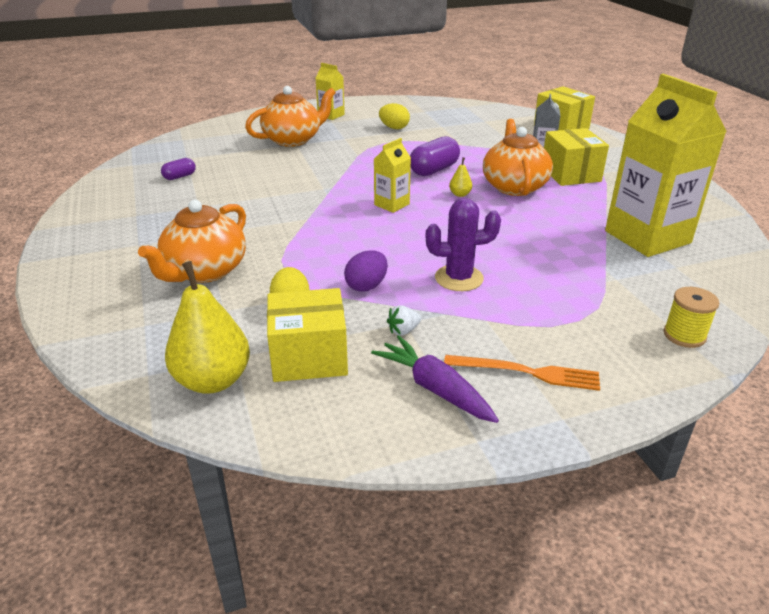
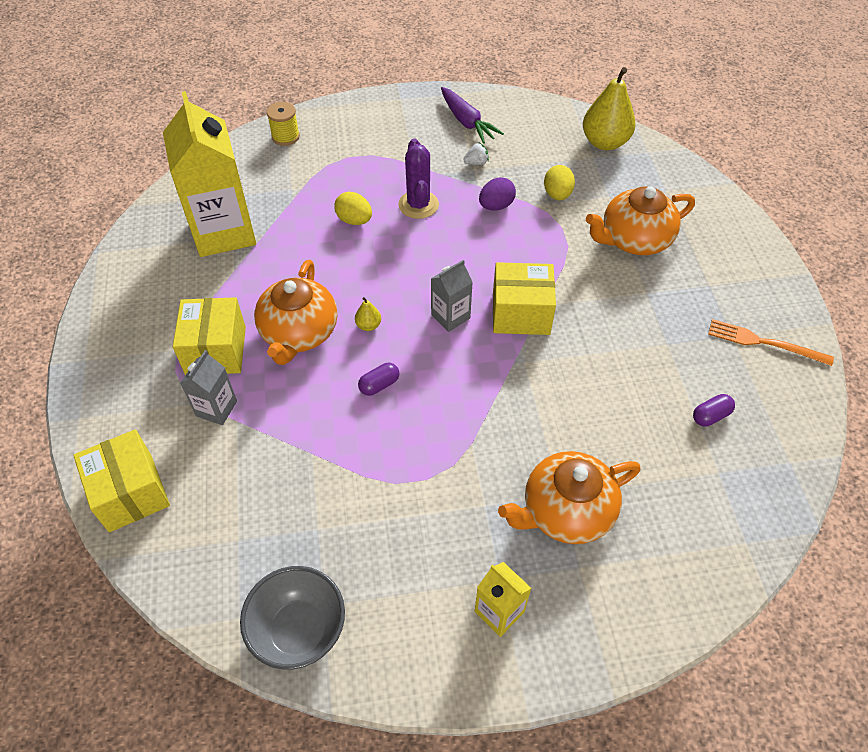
camera: 170 degrees left, 20 degrees up
(205, 271) = (634, 240): orange teapot -> orange teapot turned 150 degrees counterclockwise
(309, 356) = (543, 151): yellow box -> yellow box (521, 313)
(391, 204) = (450, 316): yellow carton -> grey carton
(394, 128) = (398, 533): yellow egg -> yellow egg (354, 220)
(433, 106) = (299, 631): none -> grey bowl
(434, 170) = (379, 385): purple capsule -> purple capsule, size x0.56
(459, 278) = (418, 205): purple cactus -> purple cactus turned 75 degrees clockwise
(527, 372) = (406, 125): orange fork -> orange fork (764, 343)

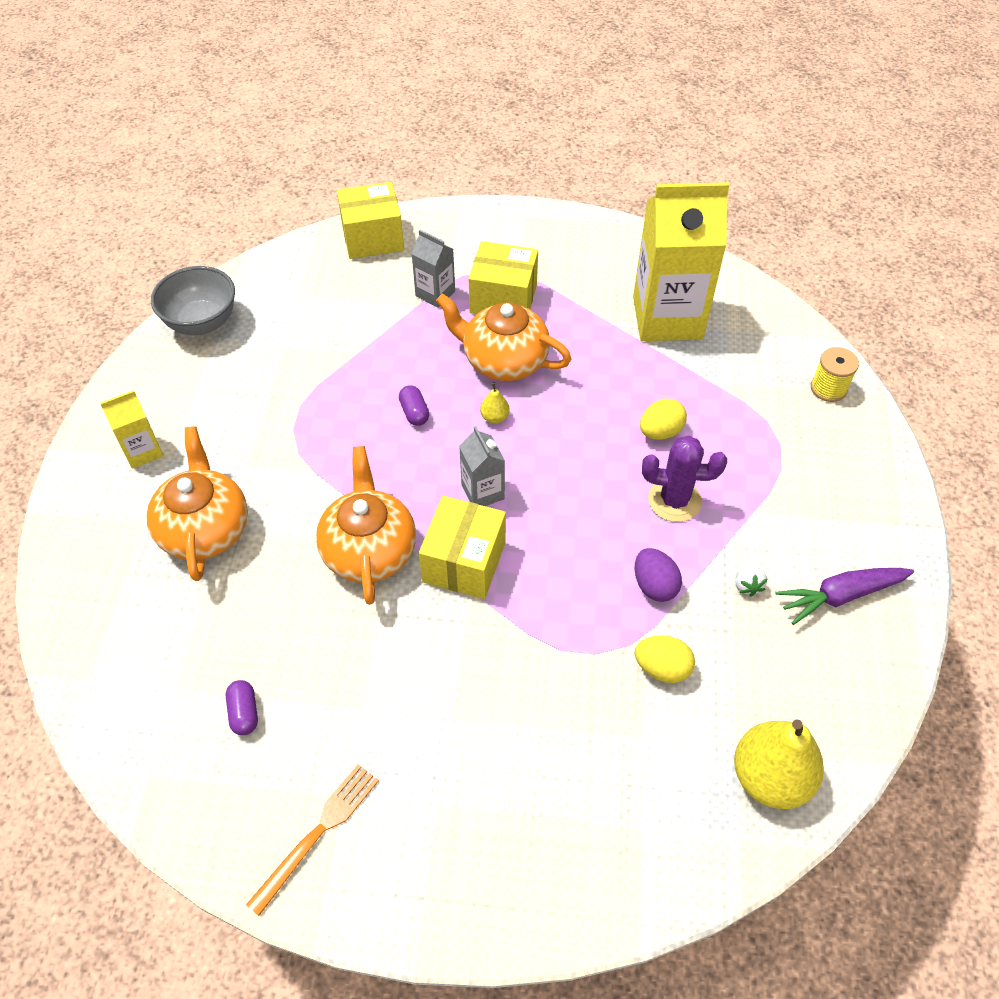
camera: 105 degrees right, 0 degrees up
(634, 240) = (549, 738): orange teapot -> orange teapot (369, 550)

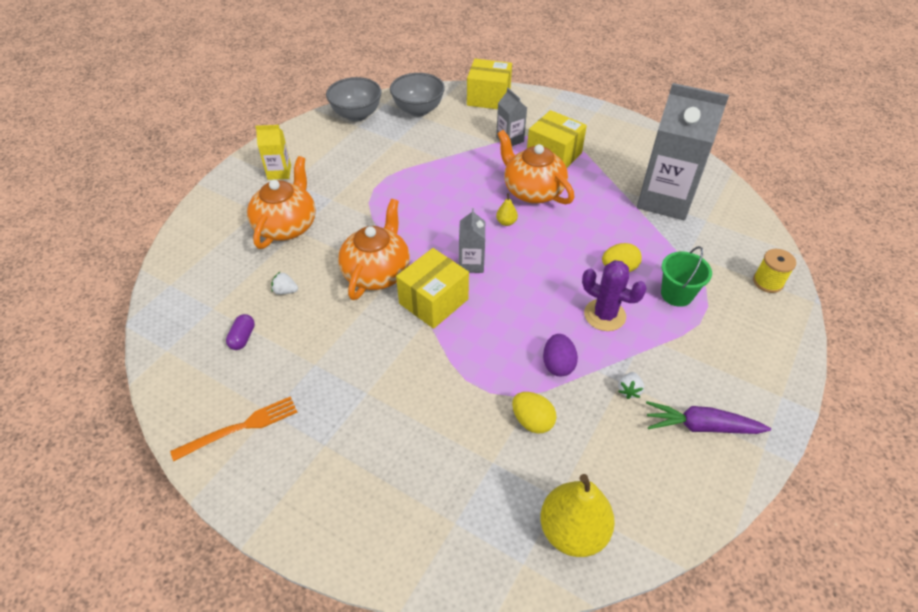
camera: 25 degrees right, 5 degrees down
(262, 624) = (285, 291): none -> white strawberry
(286, 287) = (418, 110): none -> grey bowl
(414, 412) = (455, 203): purple capsule -> none
(667, 318) = (665, 199): yellow carton -> grey carton
(740, 442) = (676, 294): none -> green bucket

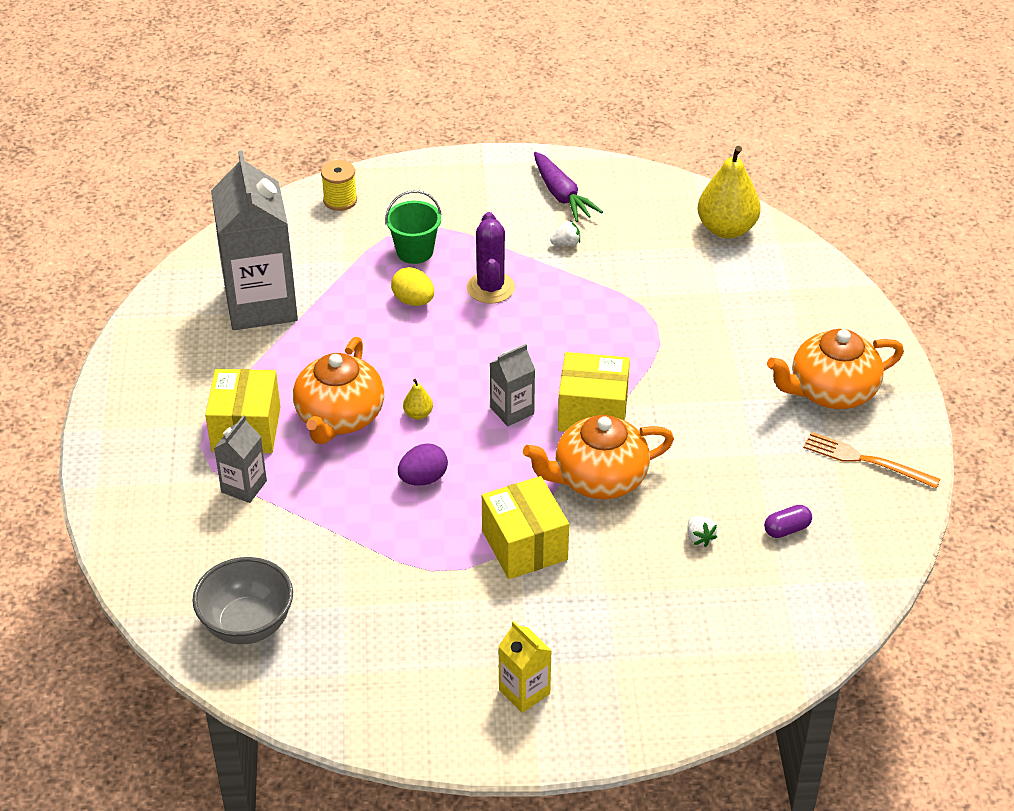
camera: 125 degrees left, 5 degrees down
(287, 226) = (609, 608): orange teapot -> orange teapot (831, 391)
(356, 115) = (318, 693): grey bowl -> none
(488, 98) = (150, 560): yellow box -> yellow box (524, 545)
(532, 421) = (657, 286): yellow egg -> none
(558, 364) = (582, 294): purple egg -> purple egg (423, 479)

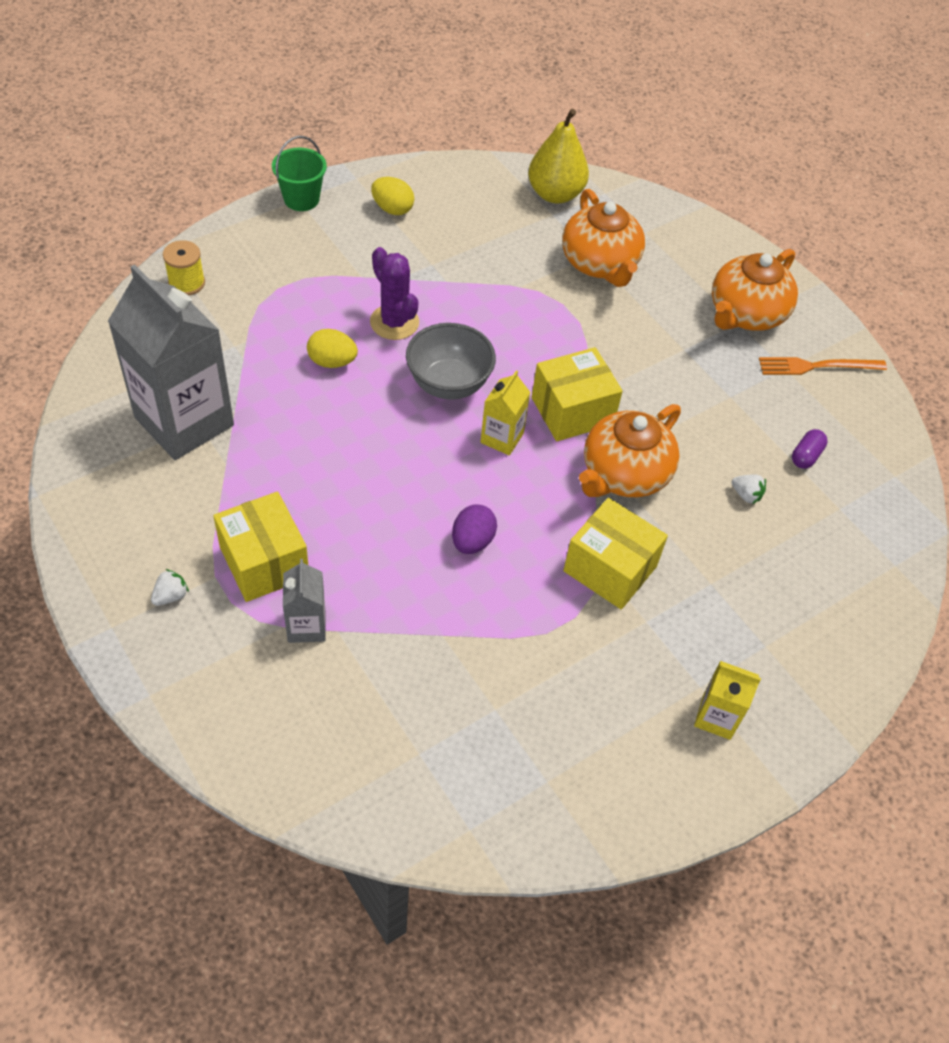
camera: 35 degrees left, 10 degrees up
(247, 625) = (417, 776): grey bowl -> grey bowl (448, 384)
(339, 417) = (348, 510): orange teapot -> orange teapot (600, 264)
(415, 251) = (297, 311): green bucket -> green bucket (301, 199)
(418, 414) = (420, 476): yellow pear -> none
(512, 411) = (502, 438): grey carton -> yellow carton
(561, 195) = (392, 209): purple carrot -> yellow egg
(566, 244) = (430, 255): white strawberry -> white strawberry (171, 596)

